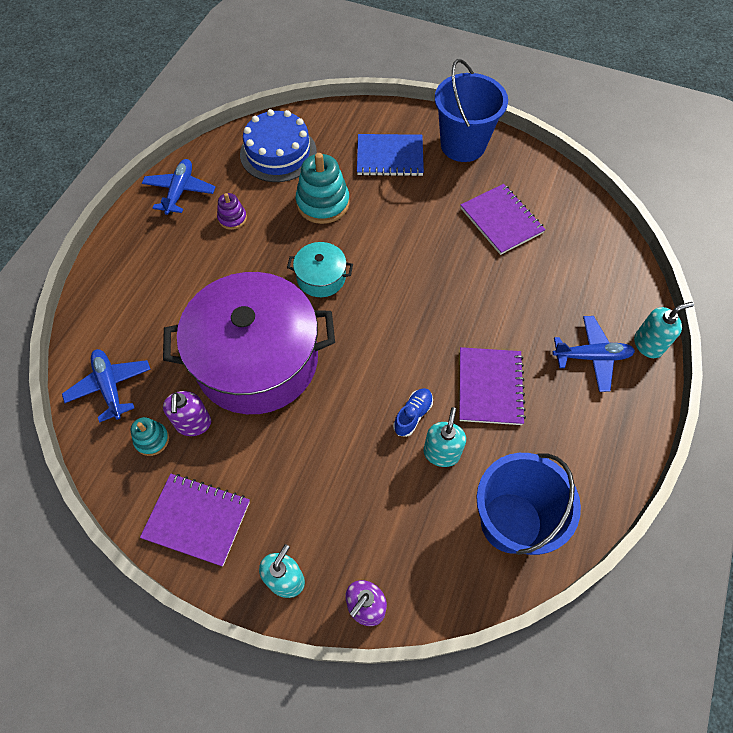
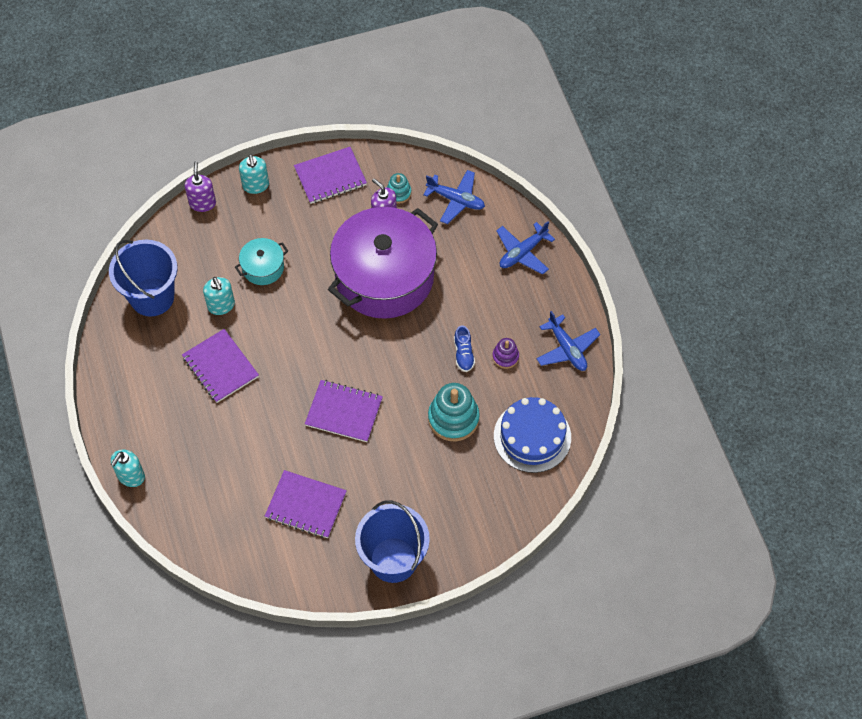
camera: 140 degrees right, 0 degrees up
(321, 277) = (397, 360): turquoise pot -> turquoise pot (263, 267)
(390, 157) = (442, 500): blue notebook -> none
(407, 268) = (344, 412): none -> purple notebook
(413, 415) = (256, 314): blue shoe -> blue shoe (463, 354)
(591, 357) = (165, 438): blue plane -> blue plane (522, 252)

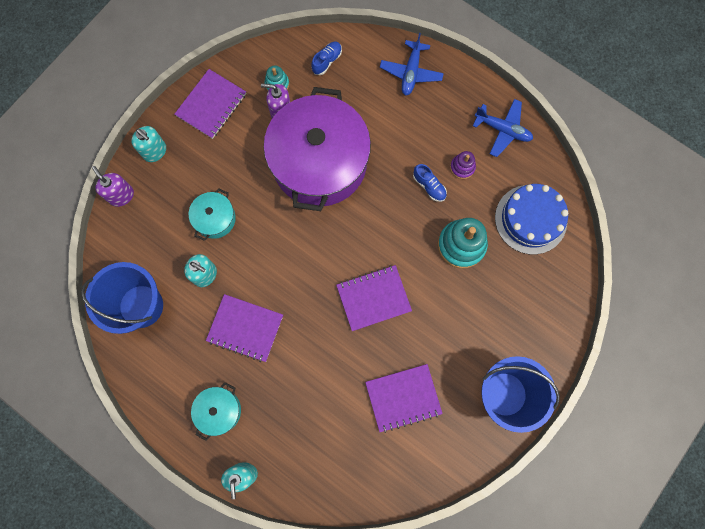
camera: 35 degrees left, 15 degrees up
(150, 416) = (219, 410): none -> turquoise pot
(456, 200) = (327, 61): blue plane -> blue shoe

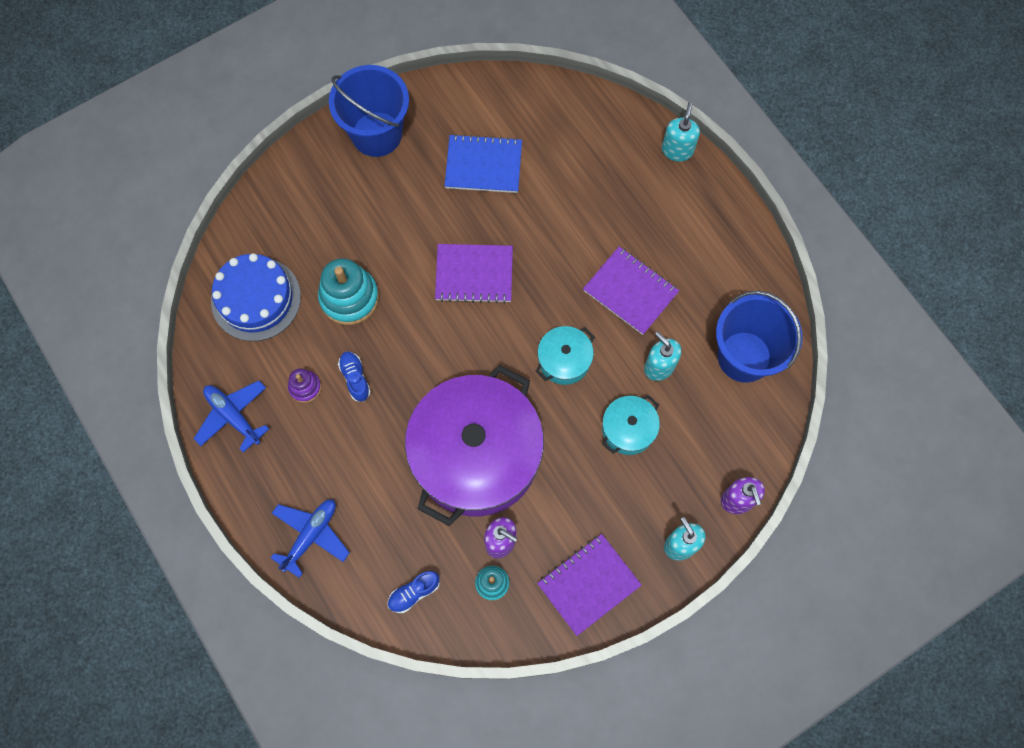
camera: 160 degrees left, 5 degrees down
(219, 410) = (684, 218): turquoise pot -> turquoise pot (564, 360)
(403, 398) = (483, 165): purple notebook -> blue notebook

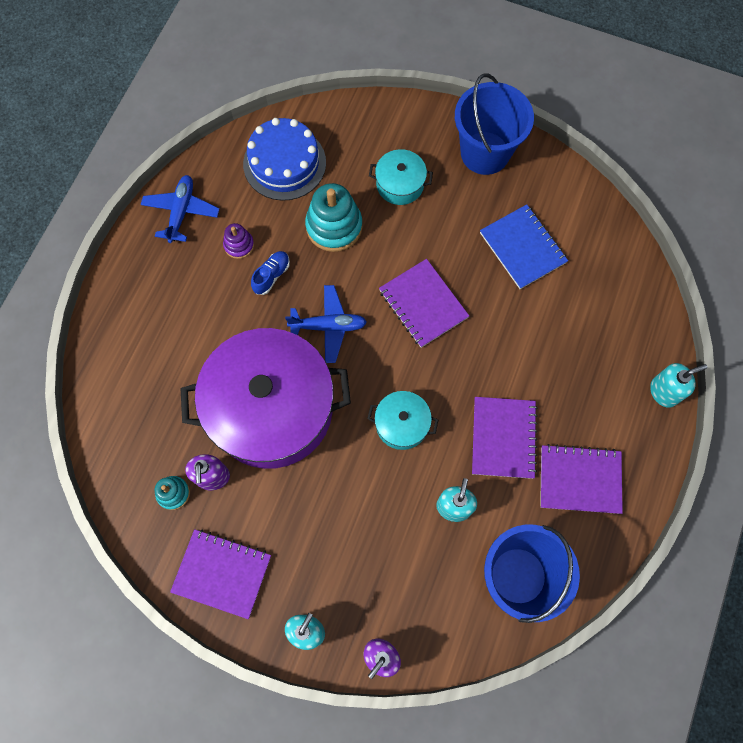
camera: 55 degrees right, 0 degrees up
(311, 535) = (125, 330): blue plane -> blue plane (328, 326)
(414, 593) = (127, 437): blue shoe -> none
(628, 429) = (379, 517): turquoise pot -> turquoise pot (400, 184)
(702, 259) = (579, 479): none -> purple notebook

